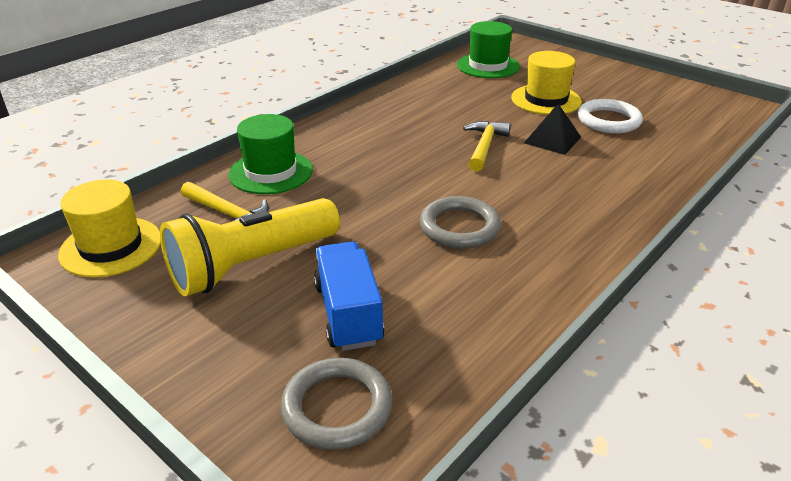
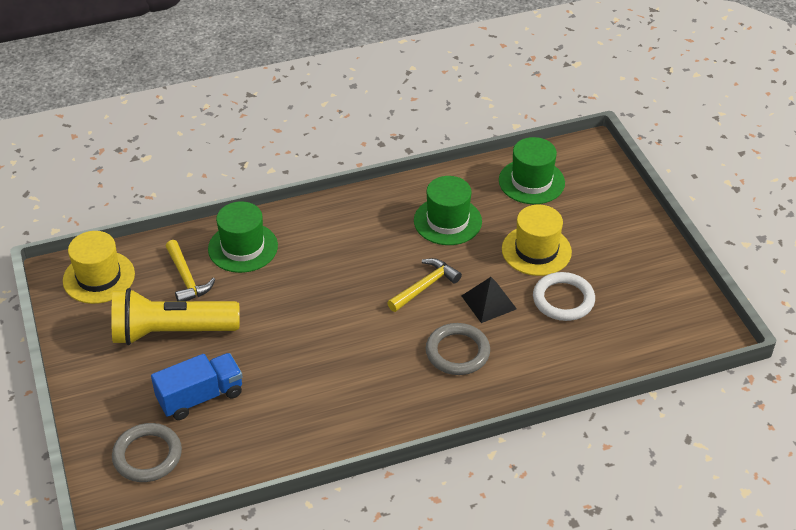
camera: 30 degrees right, 10 degrees up
(348, 313) = (200, 397): blue truck -> blue truck turned 45 degrees clockwise
(450, 103) = (447, 221): none -> green hat
(459, 227) = (329, 360): grey ring -> grey ring (457, 352)

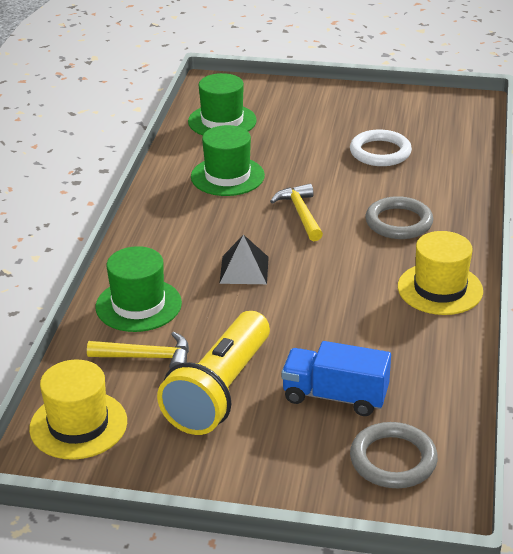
camera: 60 degrees left, 10 degrees down
(200, 397) = (335, 396): blue truck -> blue truck turned 75 degrees counterclockwise
(489, 302) = (351, 188): black pyramid -> black pyramid (244, 270)
(536, 250) = (309, 146): yellow hat -> yellow hat (440, 289)

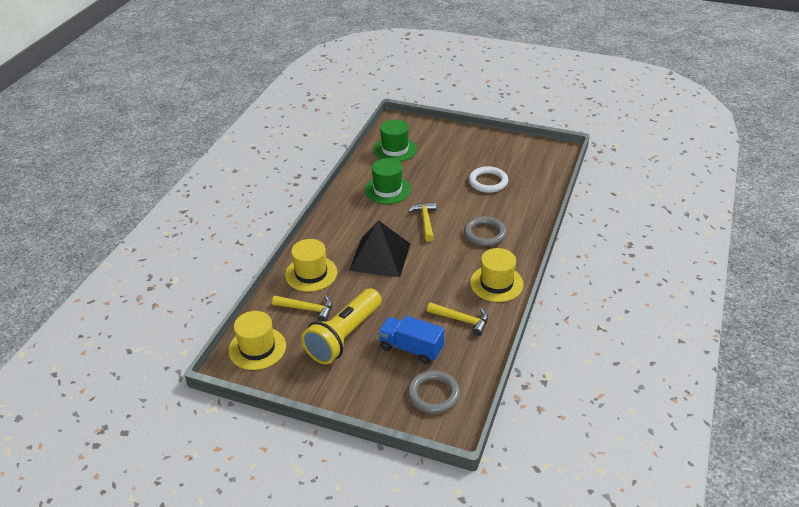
camera: 10 degrees right, 5 degrees up
(138, 305) = (311, 273): green hat -> yellow hat
(244, 270) = (380, 257): black pyramid -> black pyramid, size x1.78
(403, 346) = (461, 320): none -> yellow hammer

